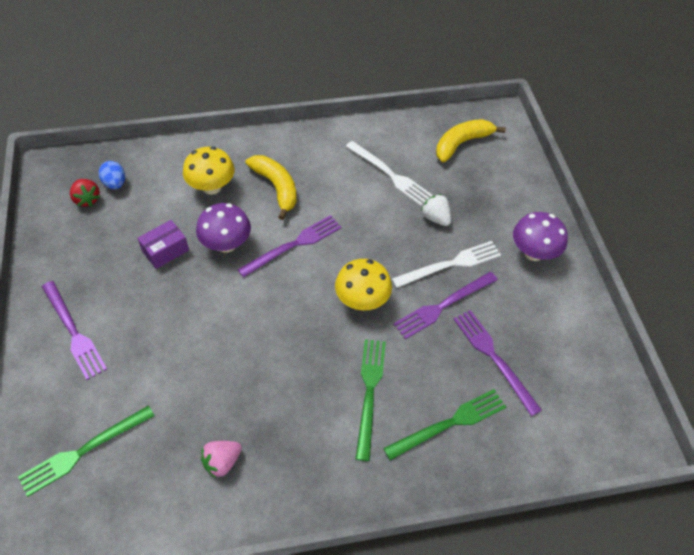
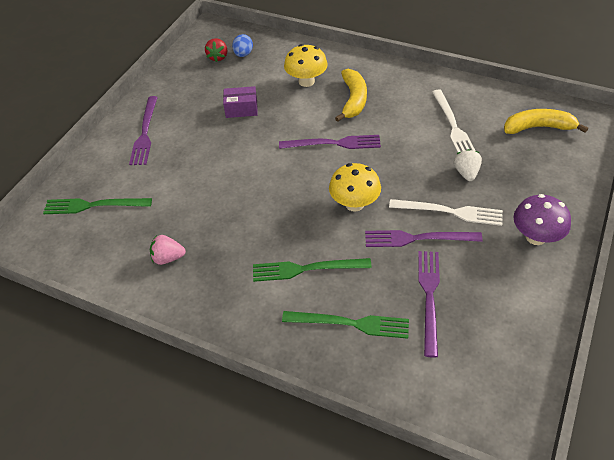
camera: 40 degrees right, 5 degrees down
(226, 244) = (286, 122): purple mushroom -> none
(369, 392) = (306, 269): green fork -> green fork turned 135 degrees counterclockwise

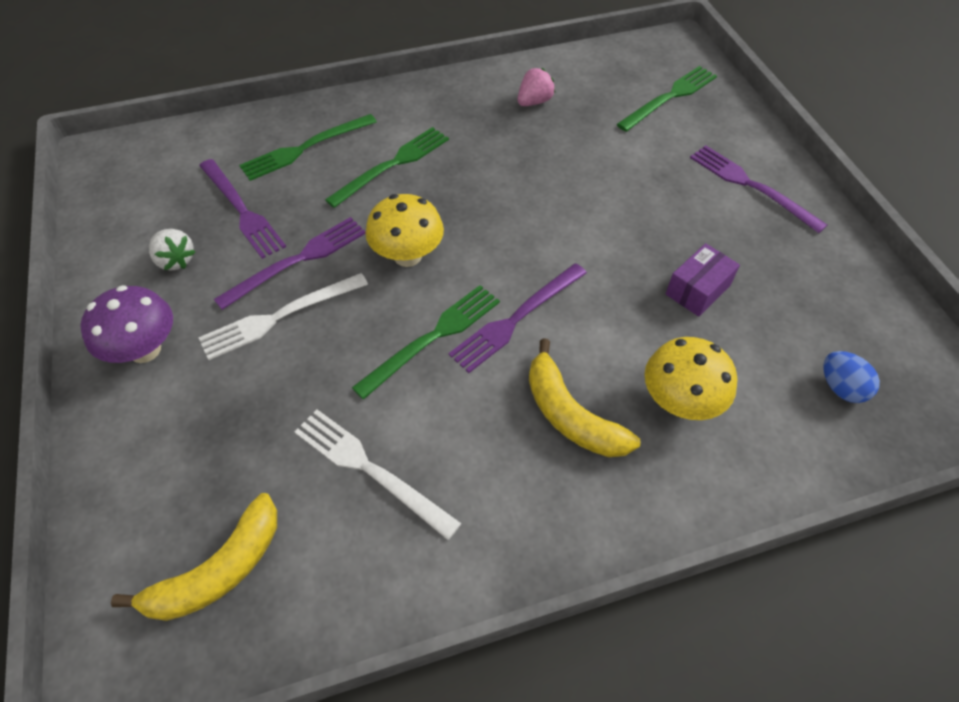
camera: 135 degrees right, 5 degrees up
(218, 57) = (864, 354): red strawberry -> none
(380, 158) = (433, 338): none -> green fork
(466, 173) = (293, 390): white strawberry -> white strawberry (176, 260)

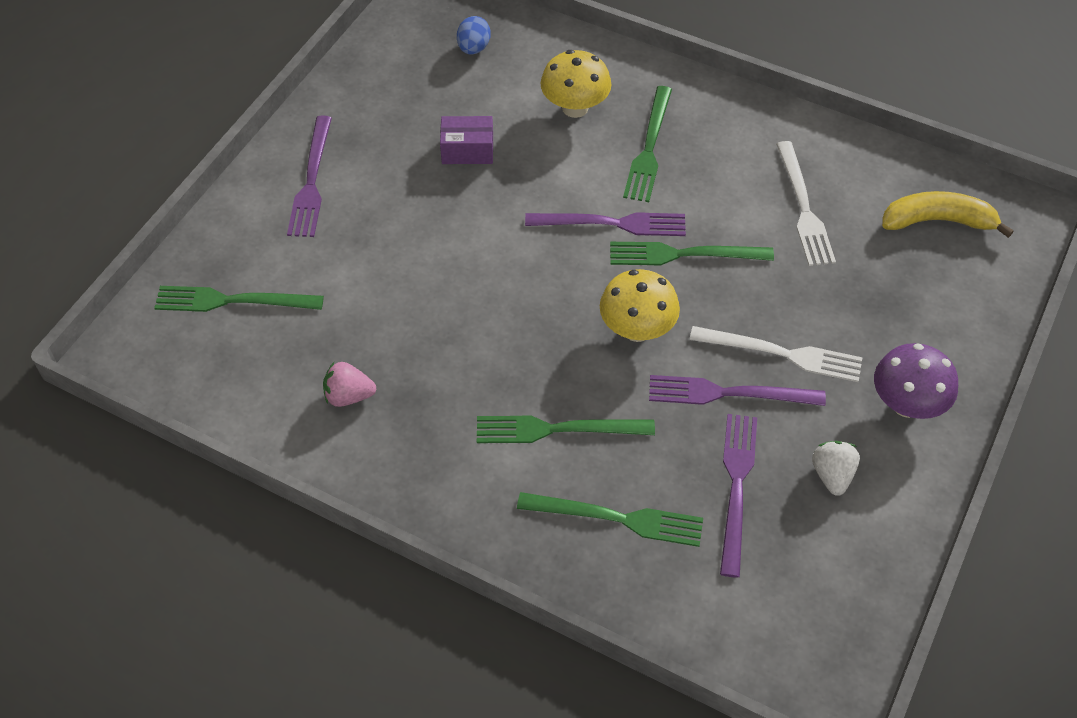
camera: 135 degrees left, 0 degrees up
(570, 415) = (649, 148): yellow banana -> green fork

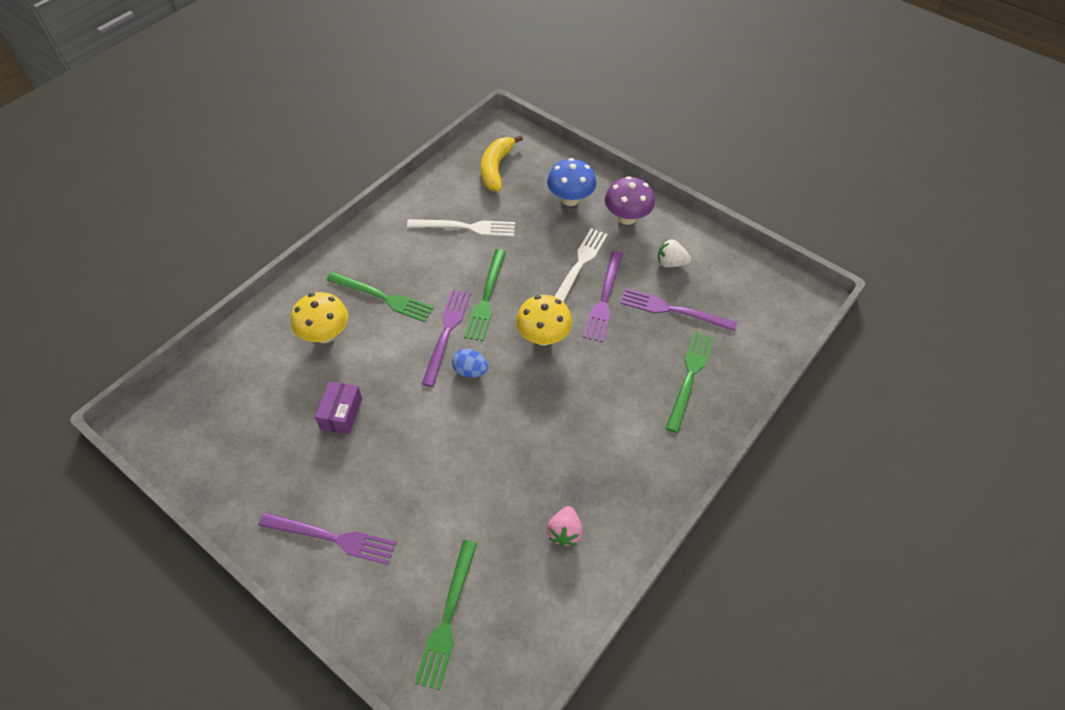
camera: 80 degrees left, 0 degrees up
(473, 48) = (228, 392): blue egg -> blue egg (470, 371)
(557, 429) = (616, 398): green fork -> none
(914, 324) = (570, 199): none -> blue mushroom

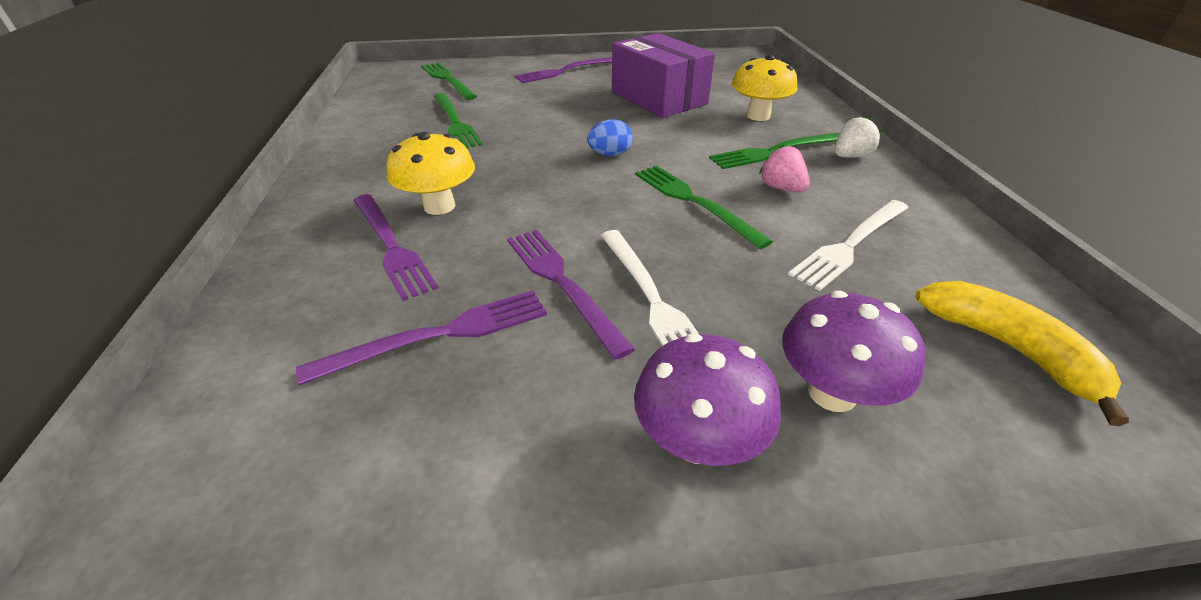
camera: 135 degrees right, 15 degrees down
(341, 413) = (658, 98): purple box -> purple box, size x1.97
(446, 333) = (676, 162): purple fork -> purple fork (391, 246)
(543, 337) = (582, 208): yellow mushroom -> yellow mushroom (439, 206)
(564, 532) = (400, 128): pink strawberry -> pink strawberry (781, 188)
(570, 199) = (832, 393): blue mushroom -> purple mushroom
(670, 263) = (514, 411): white strawberry -> white strawberry (850, 156)
(690, 377) = (348, 272): green fork -> green fork (455, 122)

